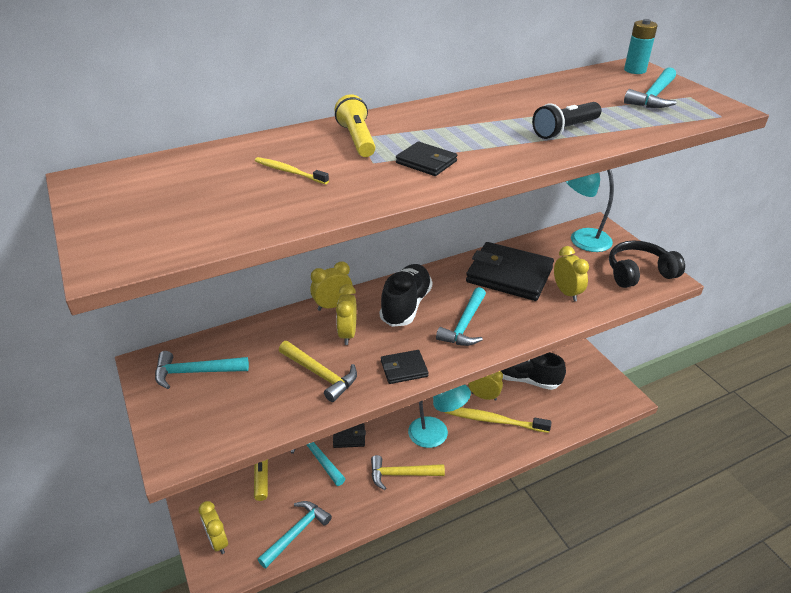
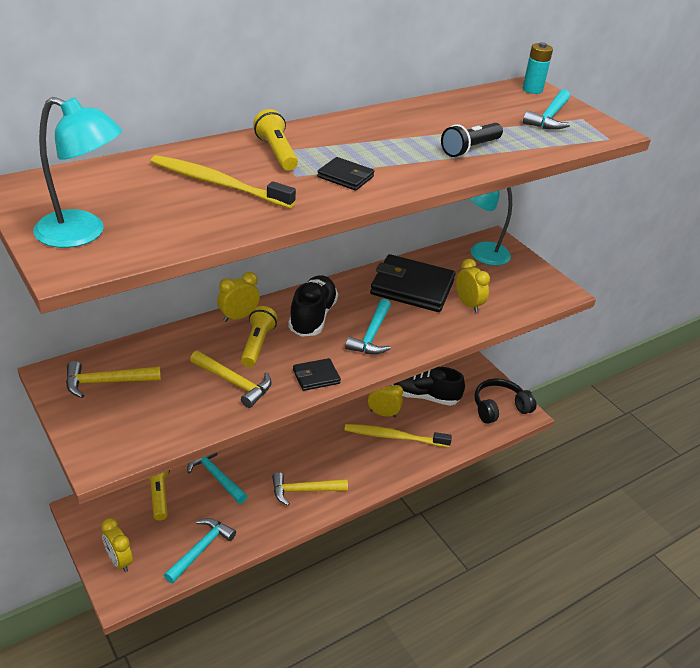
camera: 10 degrees left, 0 degrees up
(195, 372) = (106, 382): turquoise hammer -> yellow hammer
(289, 172) = (217, 183): yellow toothbrush -> yellow toothbrush, size x1.91
(348, 334) = (257, 344): yellow clock -> yellow flashlight
(349, 437) = (247, 456): black wallet -> none
(436, 435) = (337, 452): turquoise lamp -> turquoise lamp (82, 233)
(639, 273) = (536, 286): black headphones -> black headphones (499, 408)

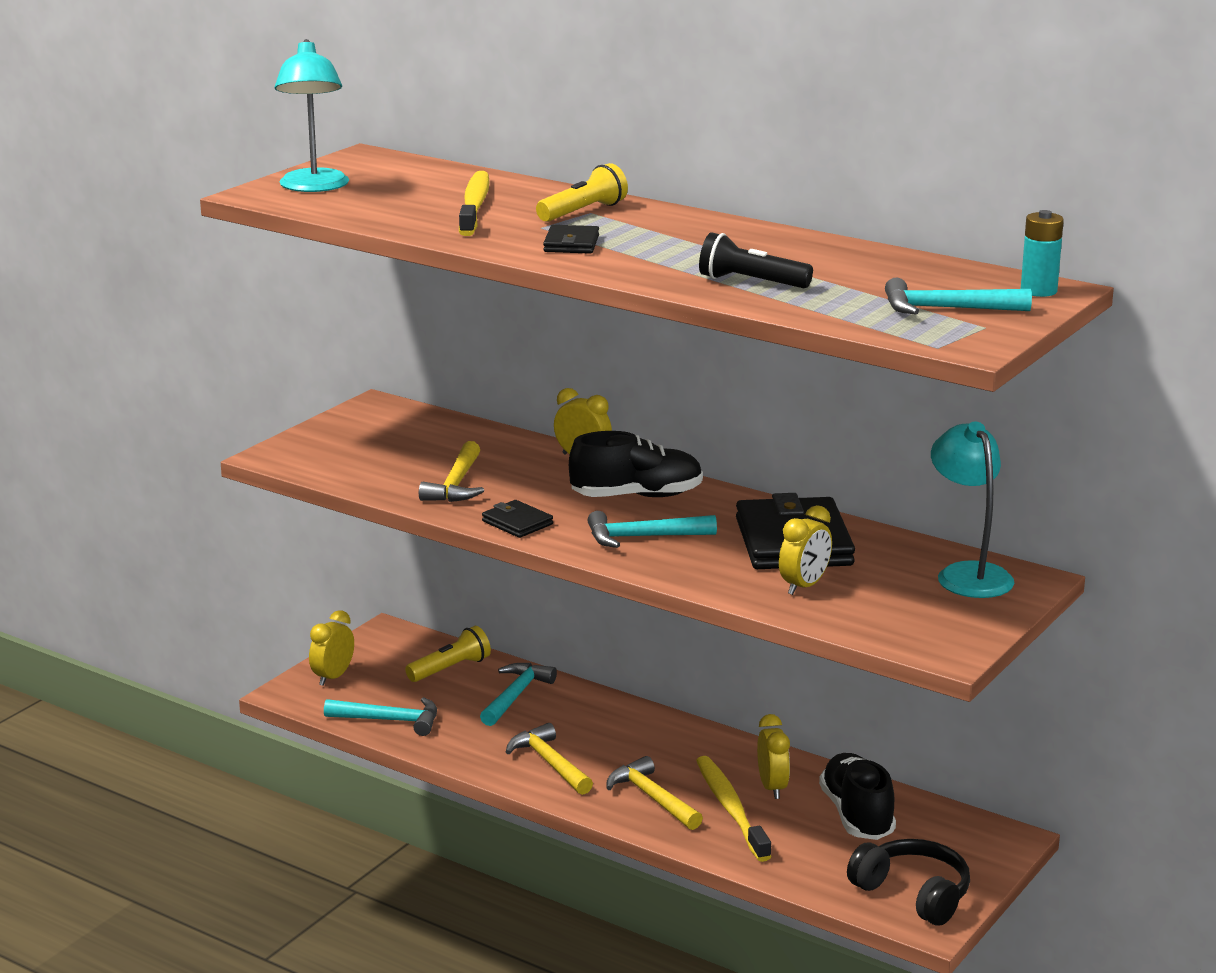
camera: 70 degrees right, 15 degrees down
(106, 382) = (390, 428): yellow hammer -> yellow hammer (652, 798)
(257, 344) = (541, 479): yellow flashlight -> none

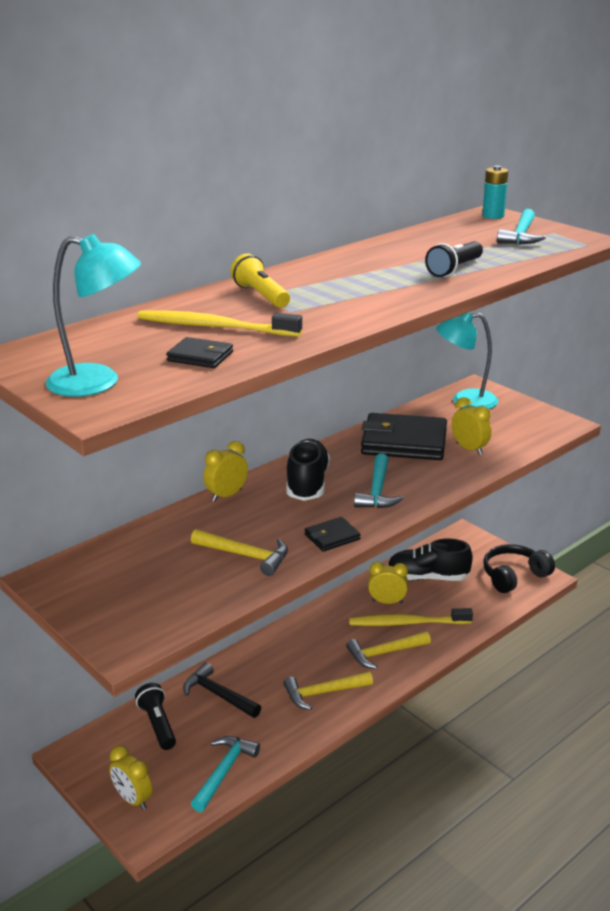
camera: 75 degrees left, 5 degrees up
(450, 669) = (157, 724): yellow flashlight -> black flashlight
(515, 696) = (218, 695): turquoise hammer -> black hammer
(571, 244) = (341, 306): black wallet -> black wallet (200, 356)

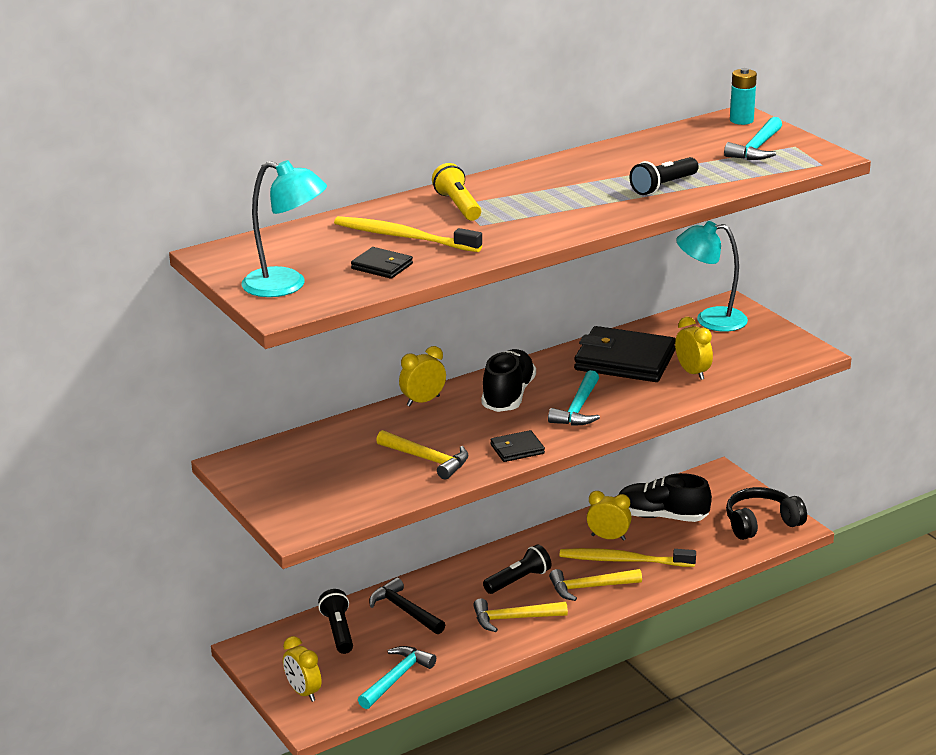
camera: 10 degrees right, 0 degrees up
(317, 652) = (518, 580): none -> black flashlight

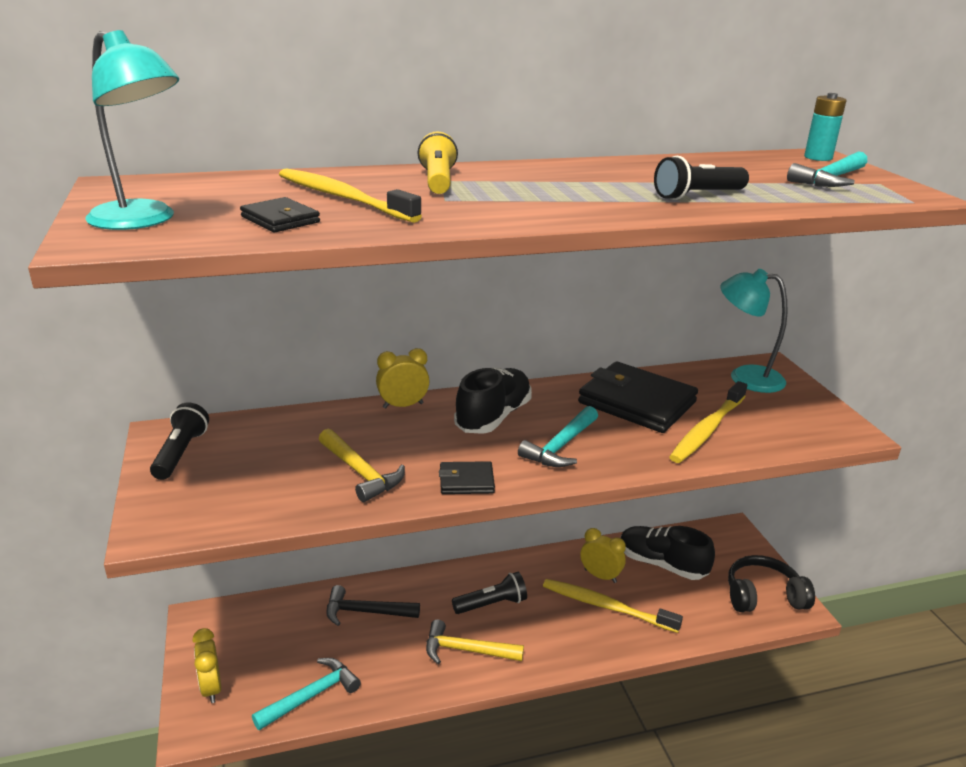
camera: 15 degrees right, 0 degrees up
(338, 631) = (290, 620): black flashlight -> black flashlight (180, 453)
(405, 610) = (366, 612): black hammer -> black hammer turned 60 degrees counterclockwise
(590, 587) = (560, 631): yellow hammer -> none
(692, 372) = (707, 430): yellow clock -> yellow toothbrush

